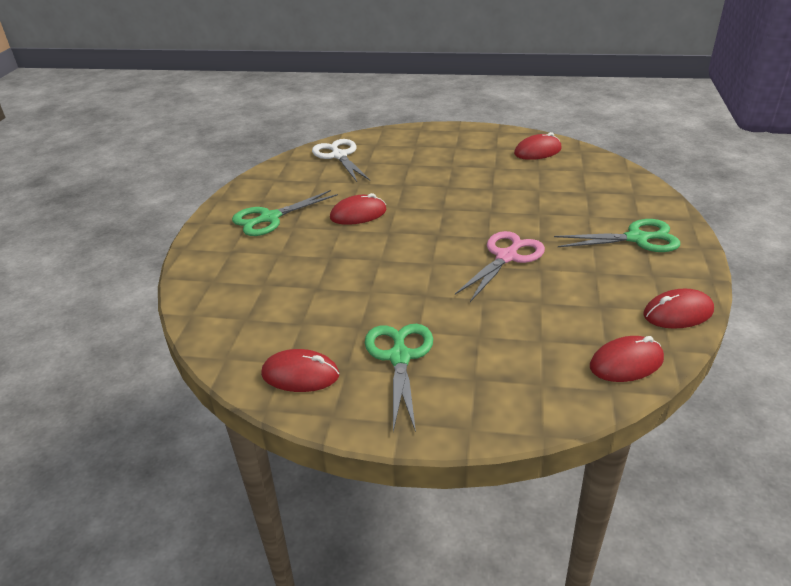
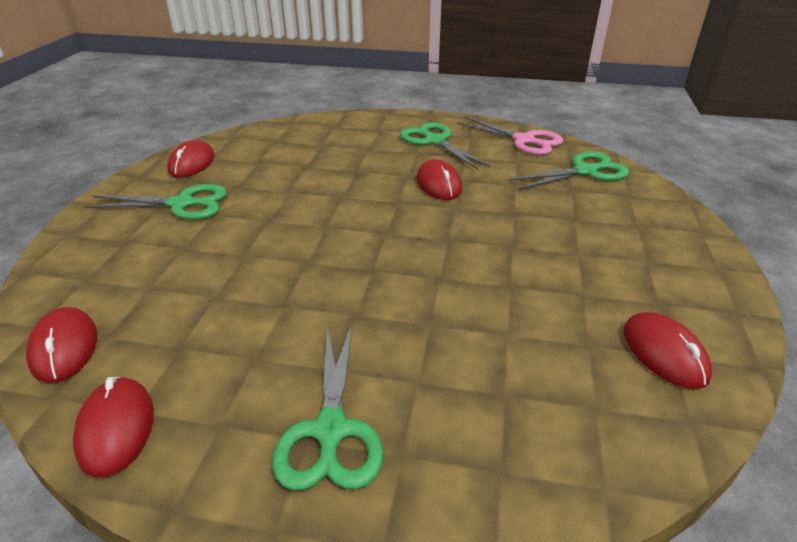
camera: 90 degrees right, 0 degrees up
(339, 156) = (585, 171): white scissors -> green scissors
(506, 257) = (320, 279): pink scissors -> pink scissors (524, 140)

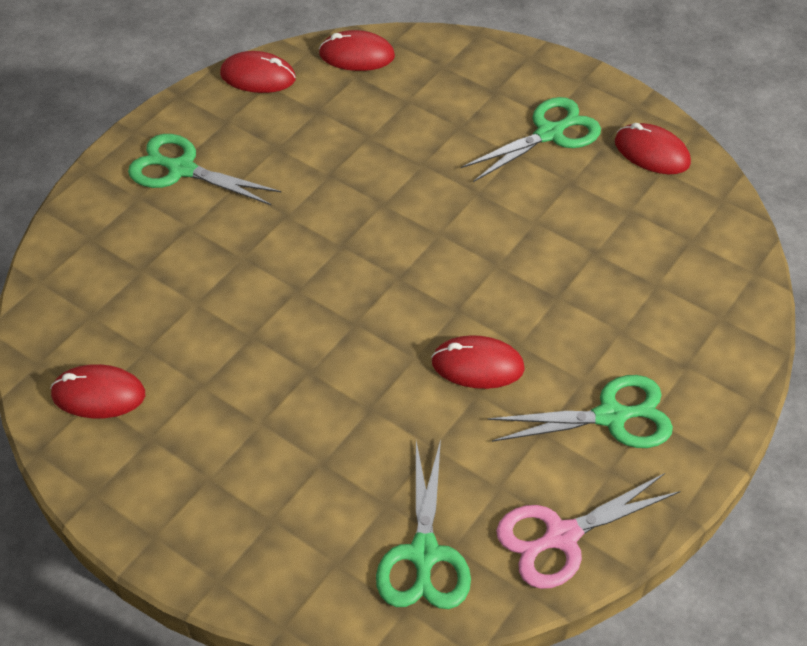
camera: 115 degrees right, 15 degrees up
(181, 204) = (549, 134): green scissors -> green scissors turned 150 degrees counterclockwise

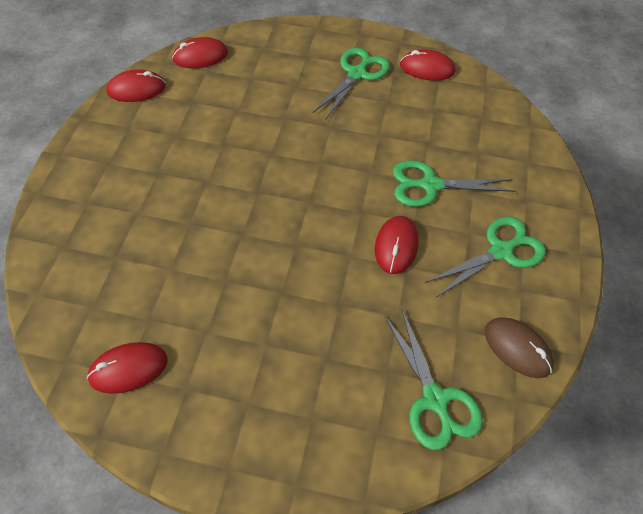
camera: 25 degrees left, 5 degrees up
(182, 169) = (111, 172): green scissors -> green scissors (430, 185)
(477, 365) = (396, 246): red mouse -> red mouse turned 60 degrees counterclockwise
(562, 536) = (517, 348): pink scissors -> brown mouse

